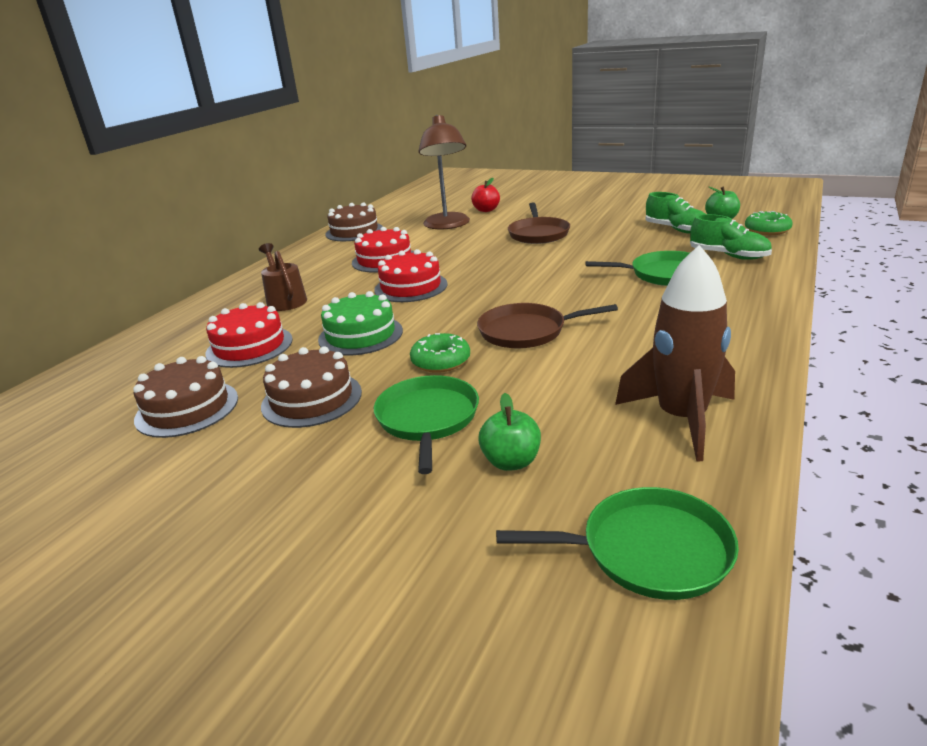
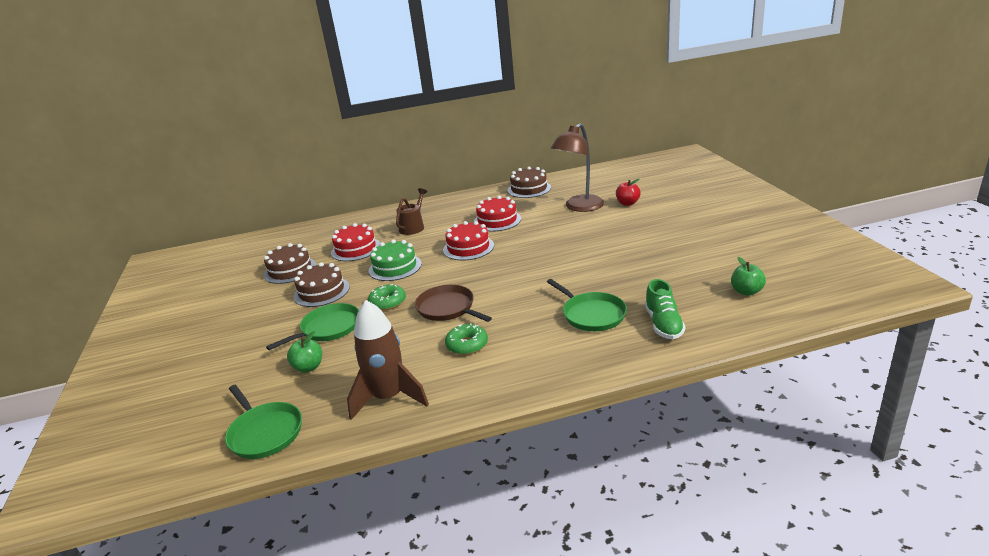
camera: 50 degrees right, 0 degrees up
(538, 234) = (607, 241): brown pan -> none
(676, 230) = (692, 283): green shoe -> none
(767, 230) = (750, 319): green donut -> green donut (467, 345)

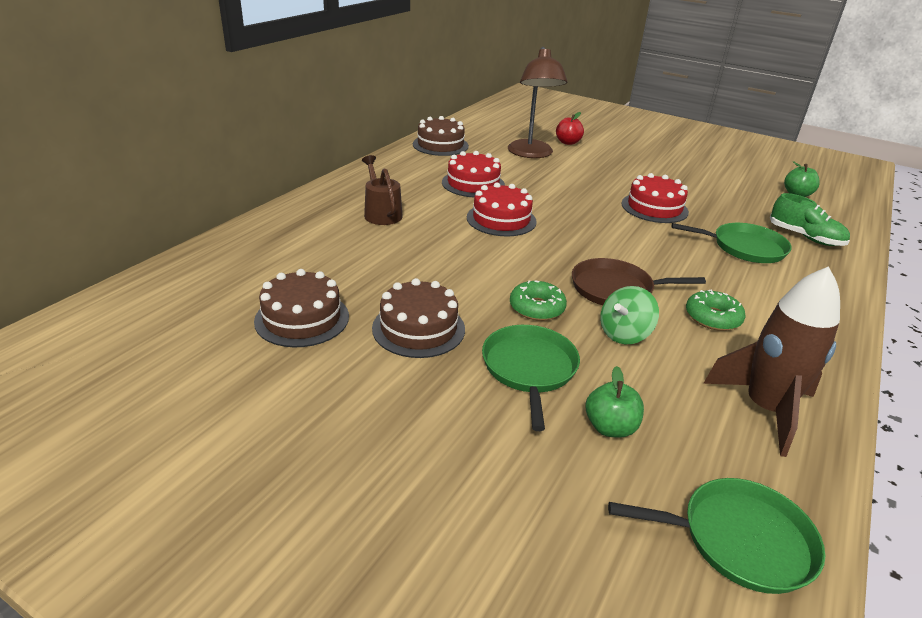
camera: 50 degrees left, 5 degrees up
(355, 249) = (353, 260): red cake -> red cake (654, 208)
(395, 267) = (458, 265): green cake -> none
(401, 332) = (624, 334): none -> green spinning top

